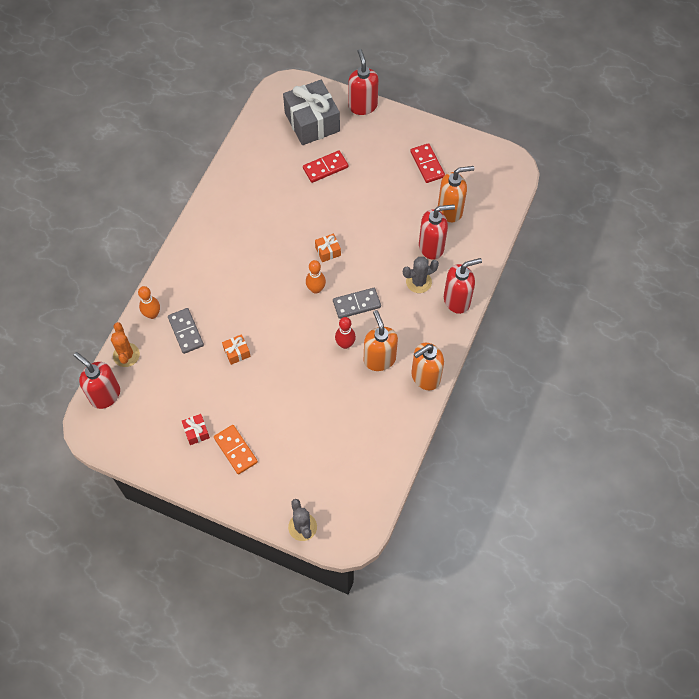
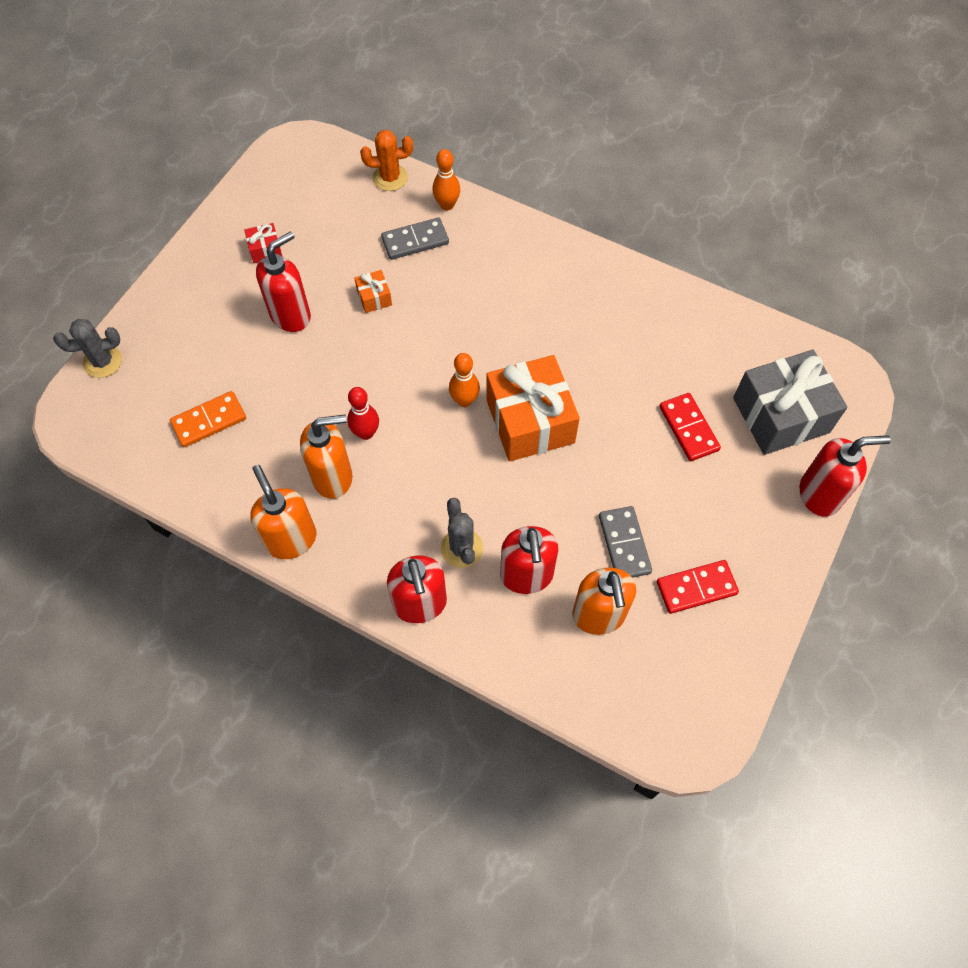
camera: 95 degrees right, 0 degrees up
(105, 395) = (337, 157): red soap dispenser -> red soap dispenser (291, 315)
(236, 450) = (230, 291): orange domino -> orange domino (209, 421)
(328, 251) = (530, 421): orange gift -> orange gift, size x2.33
(356, 304) = (431, 454): grey domino -> grey domino (624, 544)

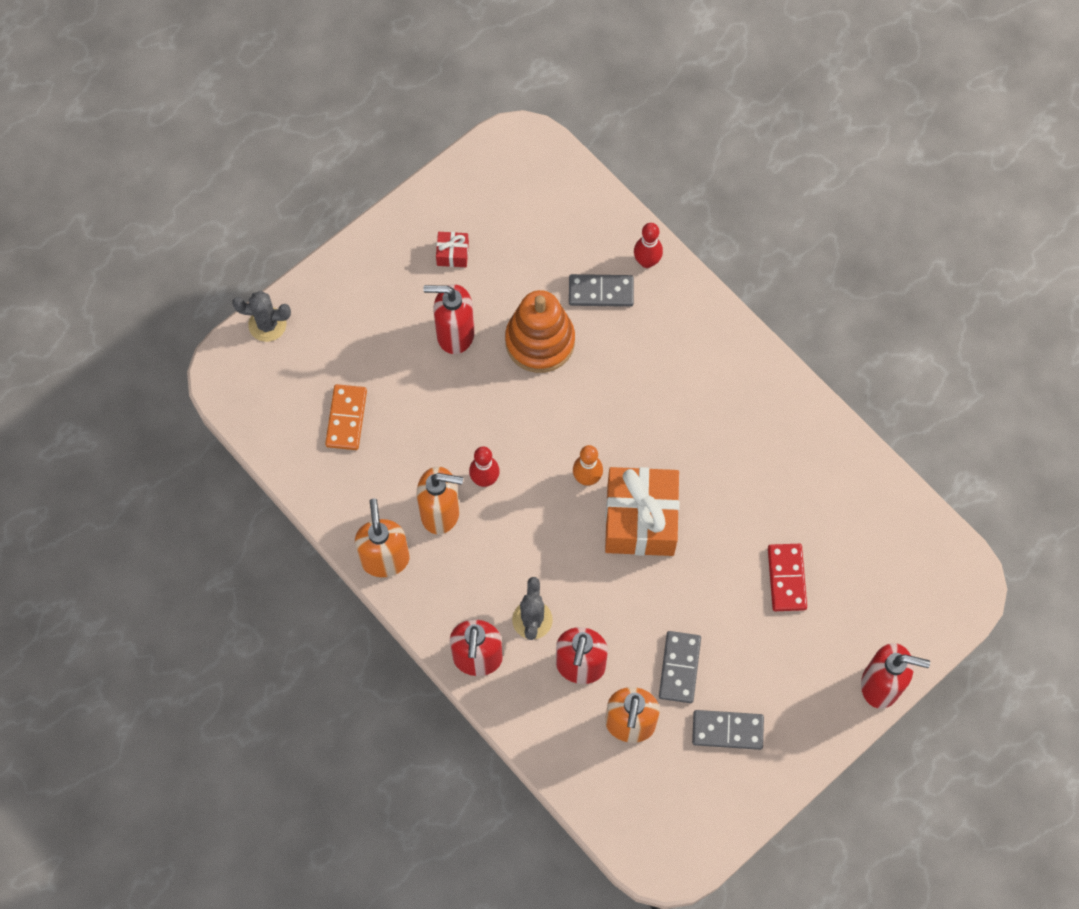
camera: 20 degrees right, 5 degrees up
(209, 421) = (346, 418): orange domino -> orange domino turned 75 degrees counterclockwise
(291, 315) = (454, 334): red soap dispenser -> red soap dispenser turned 150 degrees counterclockwise
(374, 297) = (540, 341): orange gift -> orange stacking toy
(390, 178) = (601, 211): orange cactus -> none
(447, 205) = (647, 261): orange bowling pin -> red bowling pin
(696, 588) = (727, 730): red domino -> grey domino
(781, 415) = (881, 595): grey gift -> none

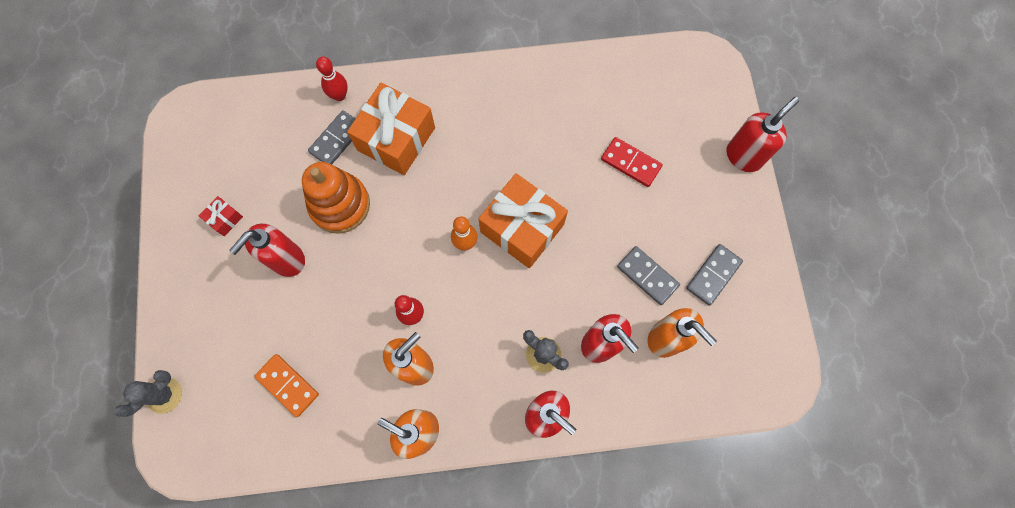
camera: 55 degrees left, 5 degrees up
(642, 343) = (396, 139): none -> orange gift

